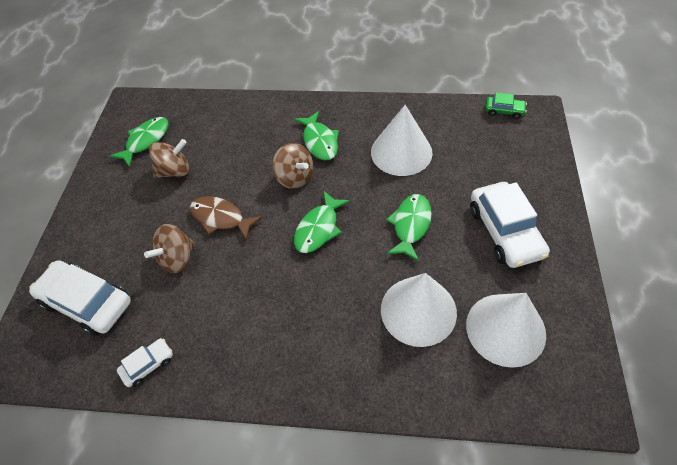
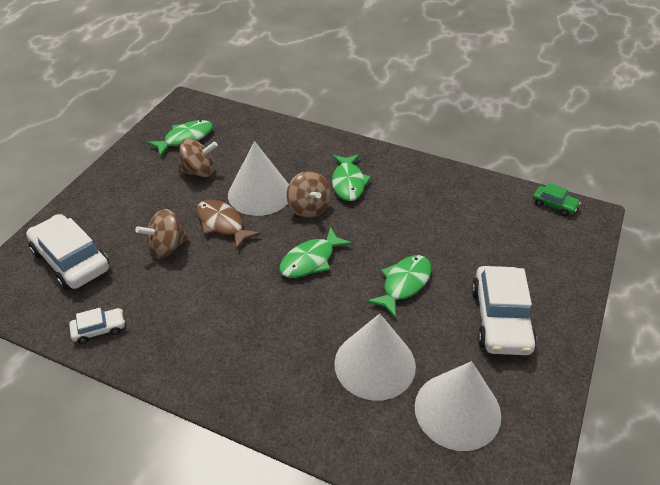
camera: 15 degrees right, 10 degrees down
(401, 152) = (426, 214): white cone -> white cone (259, 193)

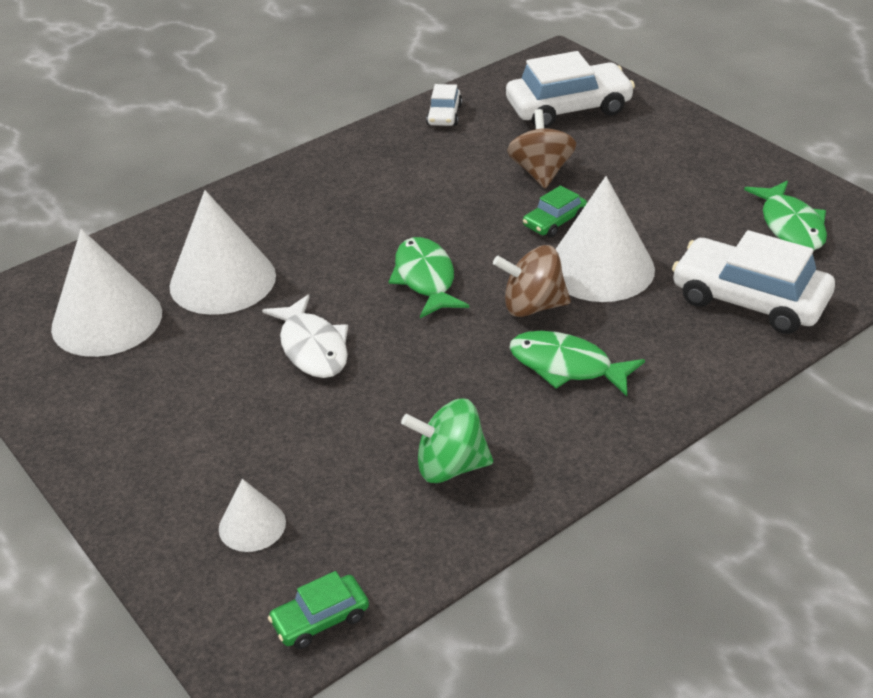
camera: 120 degrees right, 5 degrees down
(199, 171) = (691, 223): brown spinning top -> none
(222, 224) = (554, 222): brown fish -> green car
(404, 284) = (312, 347): green fish -> white fish
(443, 198) = (450, 466): none -> green spinning top
(500, 319) = (174, 415): white car -> white car (749, 299)
(534, 248) = (252, 525): none -> white cone

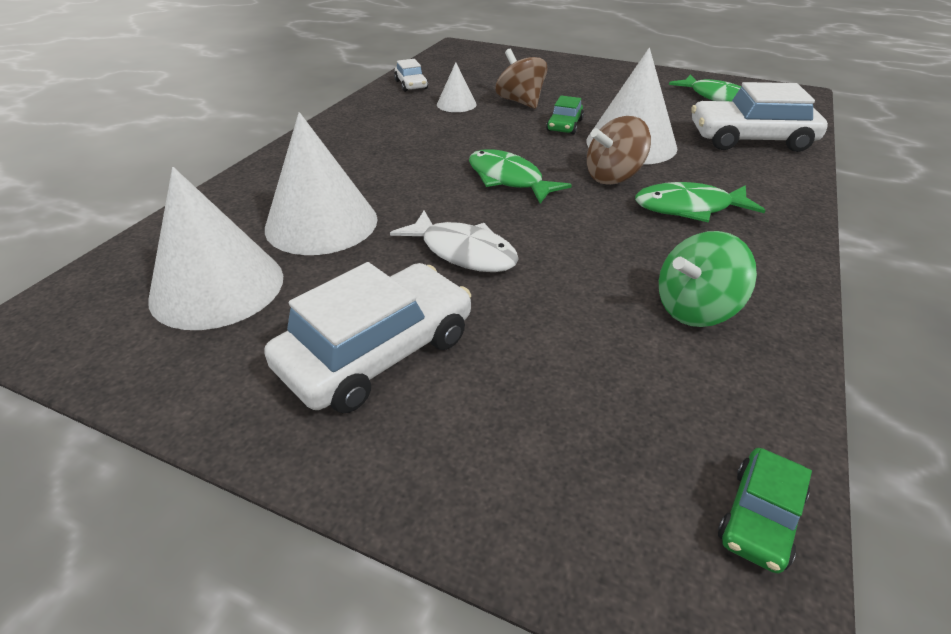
camera: 30 degrees left, 0 degrees up
(252, 525) = (572, 439): white cone -> white cone (456, 104)
(568, 108) = (497, 68): white car -> white car (377, 352)

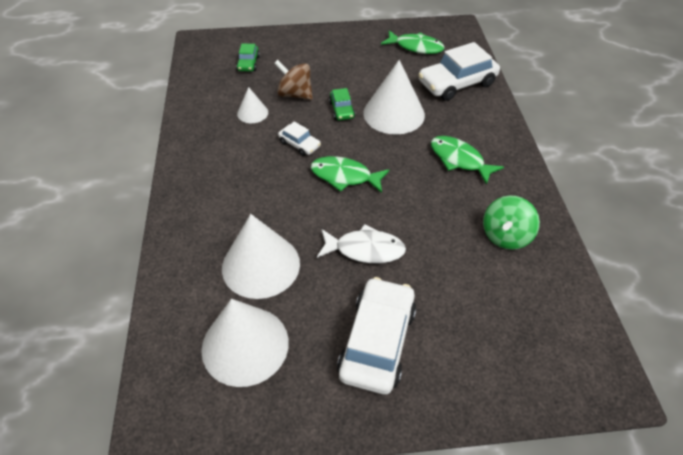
camera: 30 degrees left, 10 degrees up
(411, 85) = (200, 102): white car -> white car (299, 144)
(613, 177) = (403, 149): brown spinning top -> none
(689, 208) = (459, 160): green fish -> green fish turned 75 degrees clockwise
(760, 517) = (593, 340): green car -> green car (248, 63)

